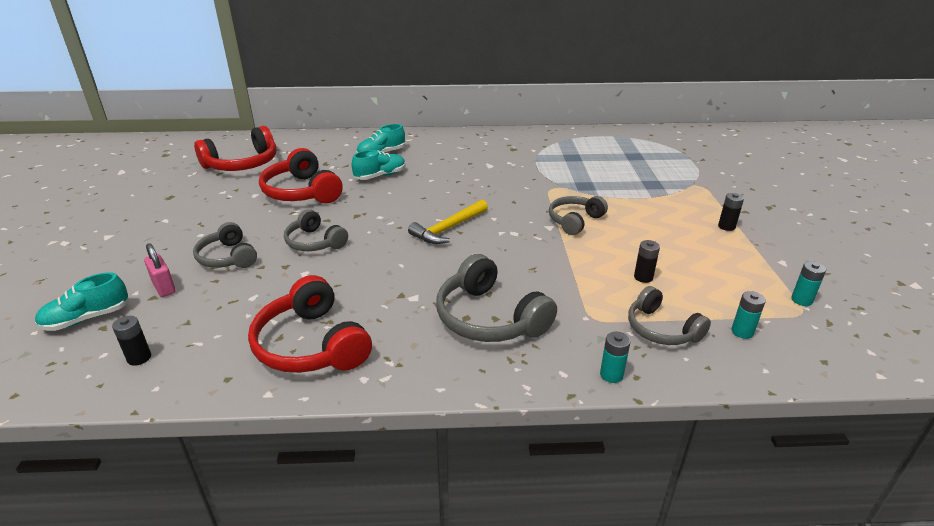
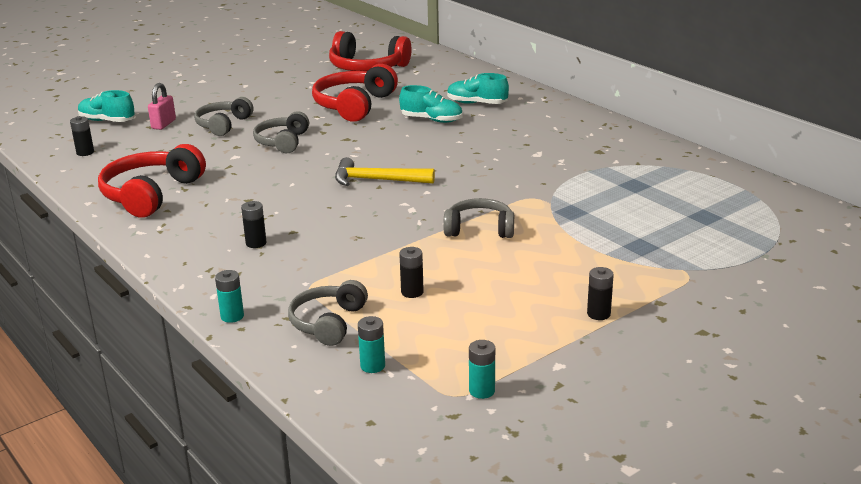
camera: 55 degrees right, 5 degrees down
(489, 318) = (256, 243): grey headphones -> black battery

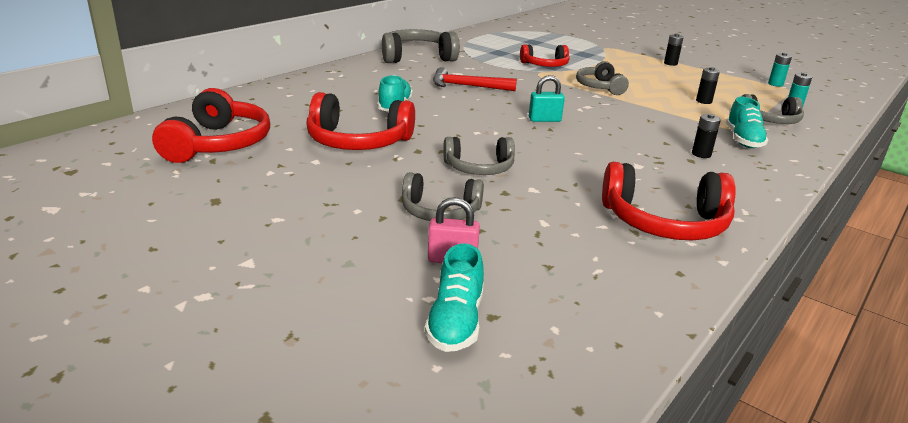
camera: 105 degrees left, 0 degrees up
(85, 152) = (589, 308): black battery -> none
(232, 316) = (808, 149): turquoise battery -> none
(377, 180) = (544, 120): yellow hammer -> turquoise padlock
(477, 103) = (347, 92): turquoise shoe -> turquoise shoe (743, 140)
(488, 154) = (468, 86): none -> red hammer
(575, 208) = (545, 65): none -> red headphones
(601, 137) = (417, 57): none -> grey headphones

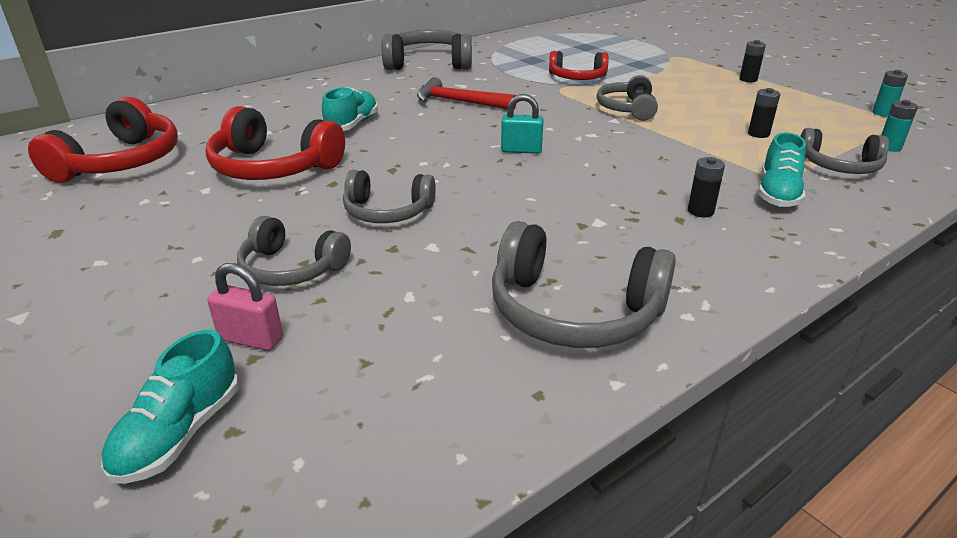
camera: 15 degrees right, 5 degrees up
(664, 222) = (573, 311): red headphones -> grey headphones

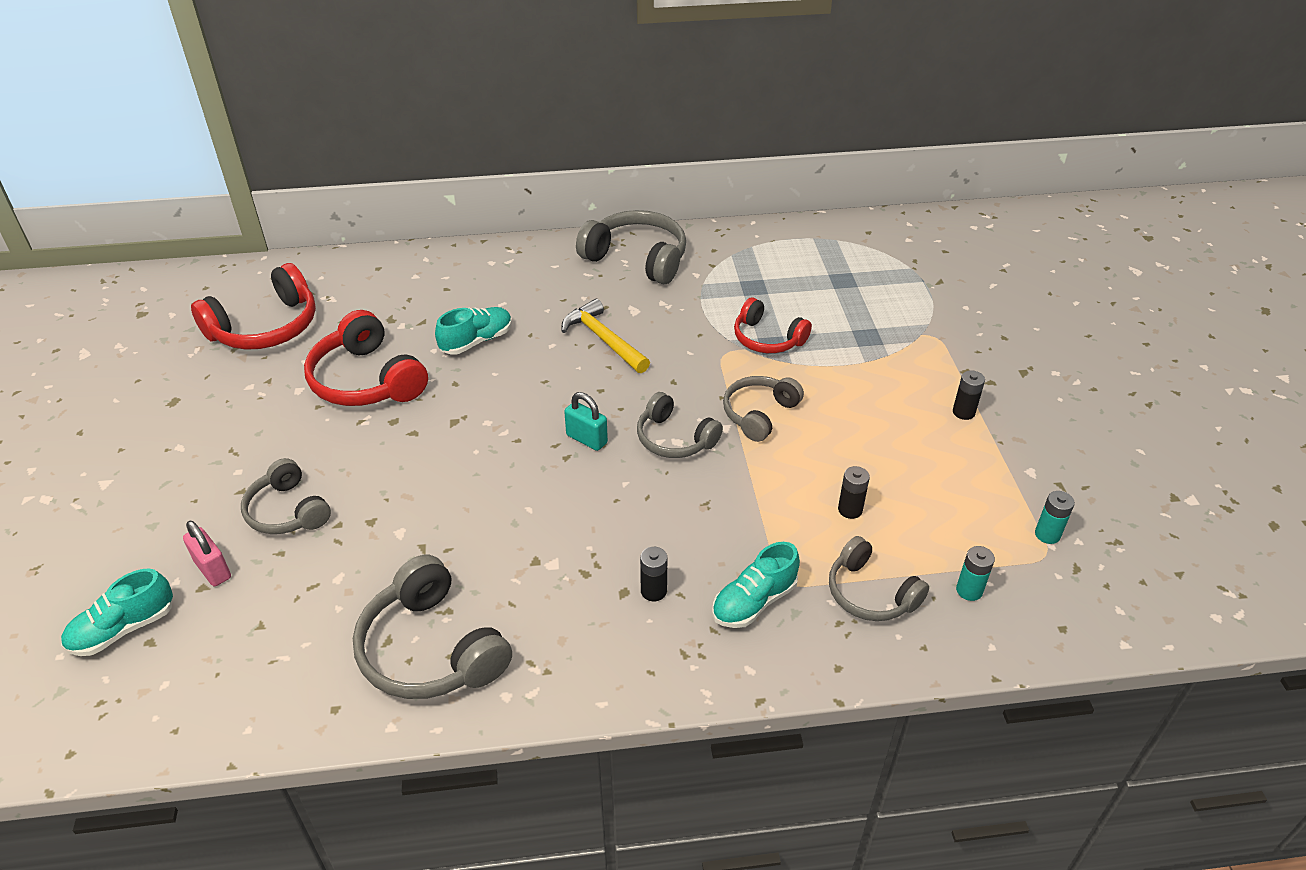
camera: 30 degrees right, 10 degrees up
(387, 212) = (403, 476): grey headphones -> grey headphones (674, 439)
(459, 102) = (604, 340): red hammer -> yellow hammer

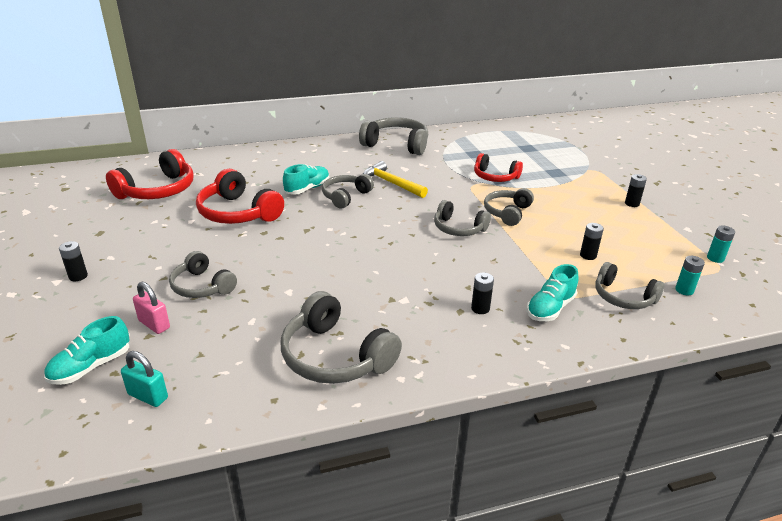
camera: 10 degrees left, 10 degrees down
(132, 477) = (78, 276): none -> black battery
(528, 361) = (345, 196): none -> grey headphones
(586, 439) = (400, 232): turquoise padlock -> turquoise padlock (148, 396)

